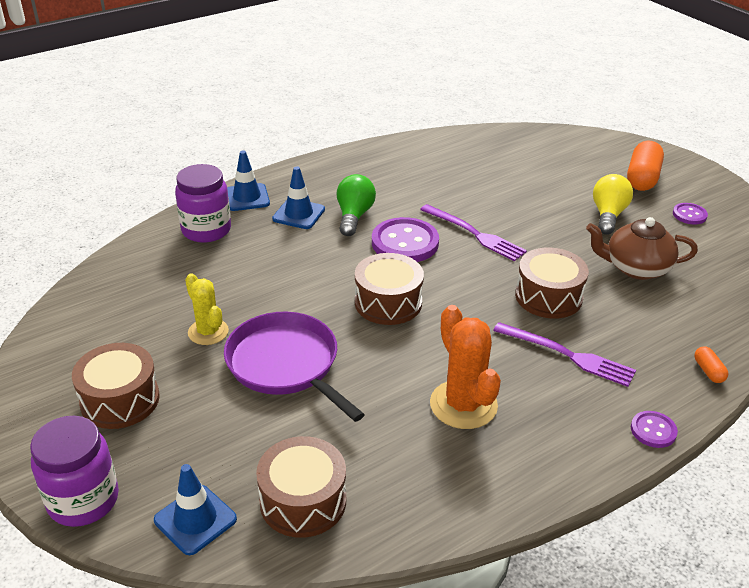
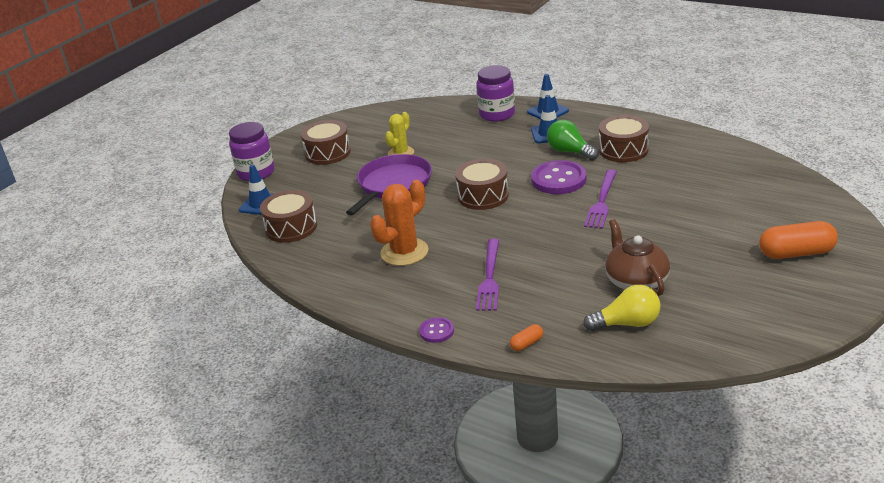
camera: 70 degrees right, 5 degrees down
(354, 216) = (570, 152): green light bulb -> green light bulb turned 120 degrees counterclockwise
(548, 296) = (553, 252): brown drum -> brown drum (623, 150)
(608, 215) = (704, 250): yellow light bulb -> yellow light bulb (627, 323)
(689, 215) = (760, 291): purple button -> none

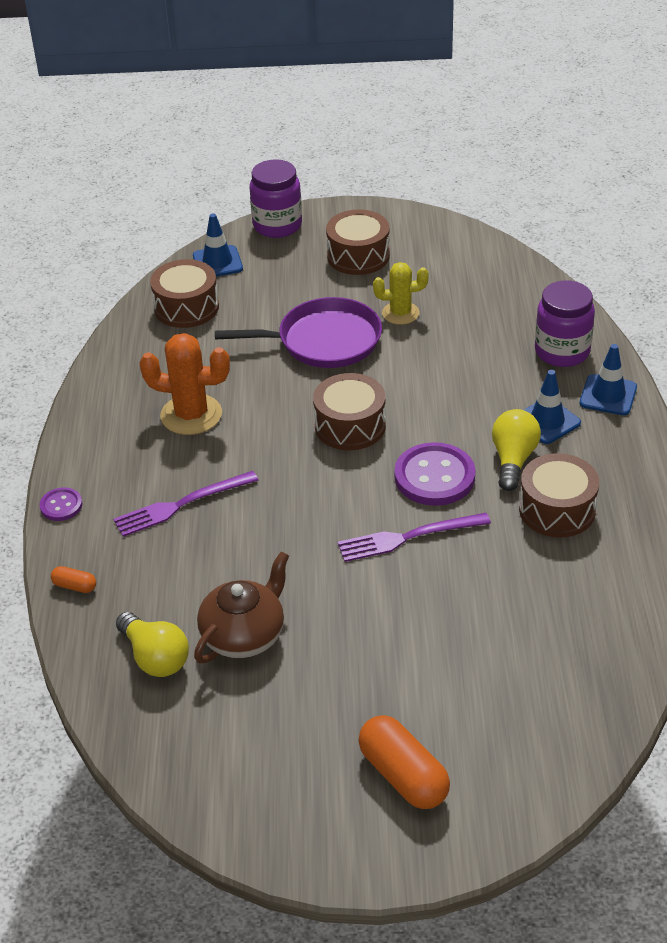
camera: 55 degrees right, 10 degrees up
(570, 152) = (513, 460): green light bulb -> yellow light bulb

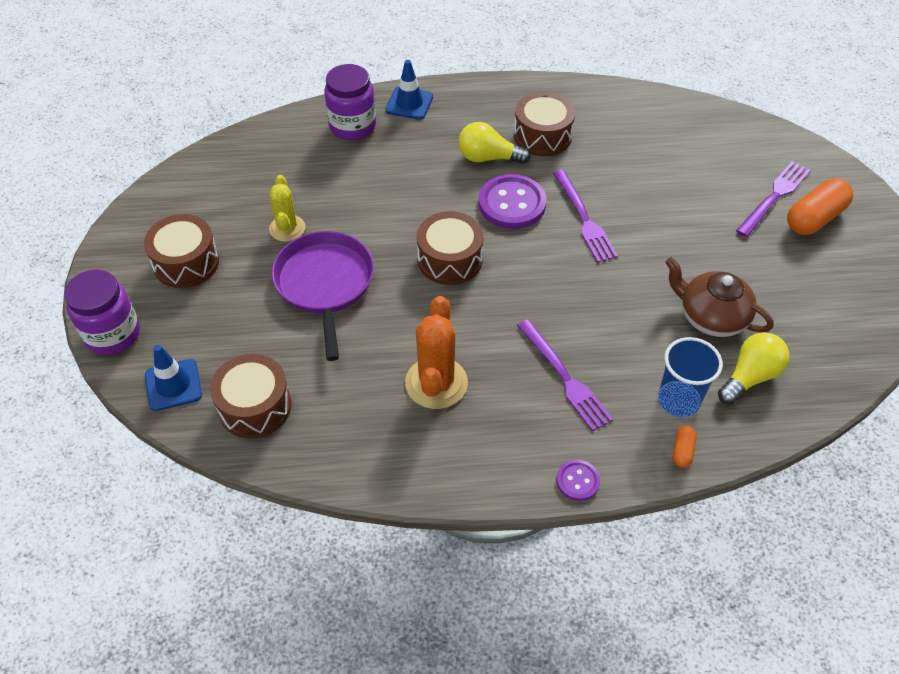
camera: 95 degrees left, 10 degrees up
(136, 591) = (678, 400): none -> blue cup
(446, 737) = (774, 197): none -> purple fork
(547, 421) = (441, 138): blue traffic cone -> none

